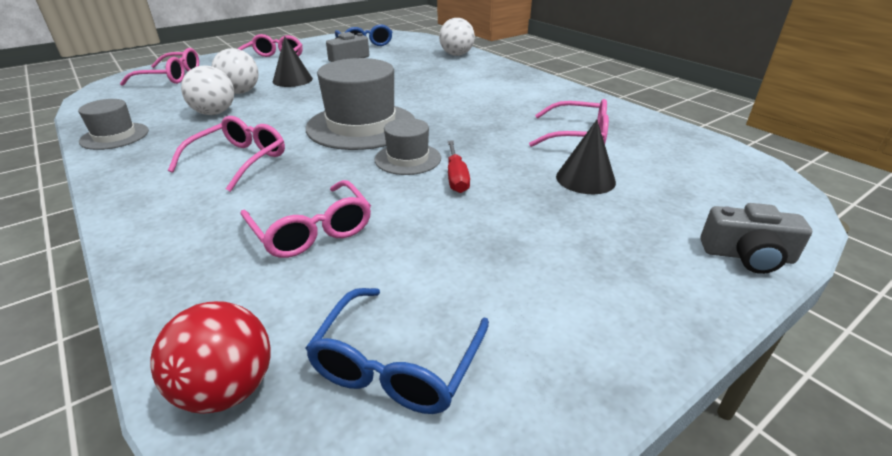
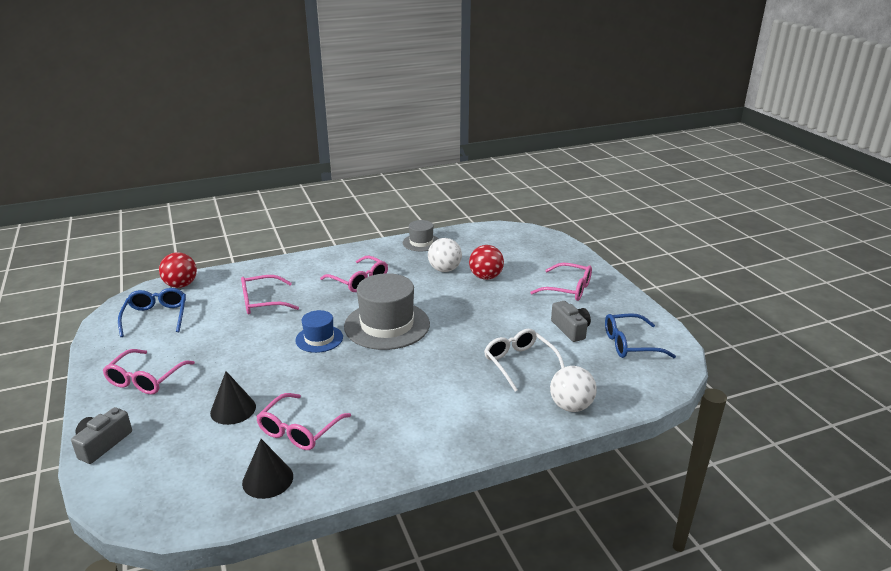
camera: 105 degrees right, 5 degrees down
(171, 77) = (534, 249): pink glasses -> pink glasses (145, 379)
(240, 92) = (486, 277): white ball -> red ball
(292, 80) = (508, 298): black cone -> black cone (267, 479)
(397, 364) = (156, 317): blue glasses -> blue glasses turned 45 degrees clockwise
(408, 159) = (319, 339): grey hat -> blue hat
(409, 70) = (519, 363): none -> white glasses
(456, 178) = (278, 354): red screwdriver -> none

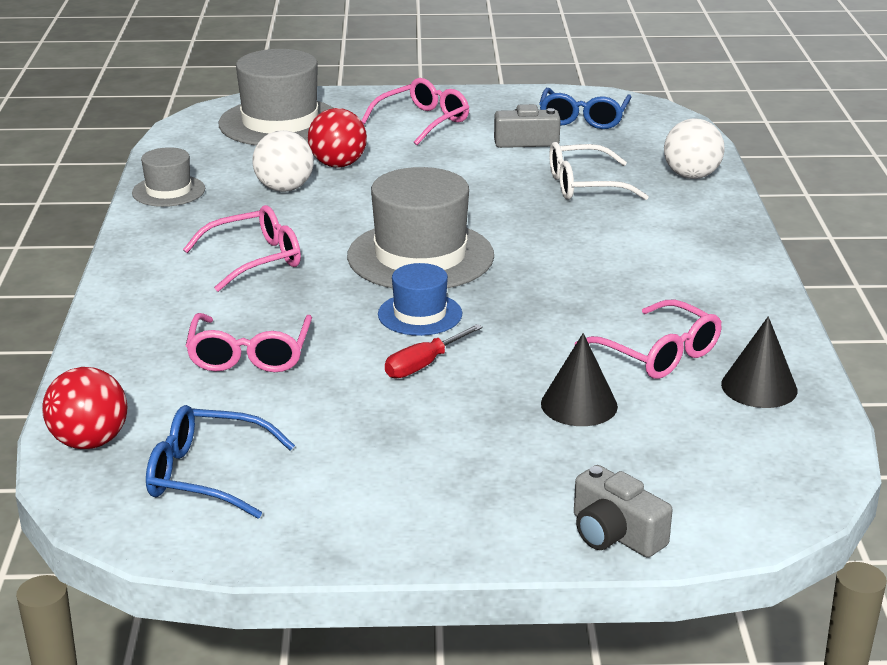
camera: 70 degrees left, 0 degrees up
(145, 379) = (437, 489): pink glasses -> none
(264, 351) = (423, 365): none -> red screwdriver
(526, 249) = (280, 123): none -> grey hat

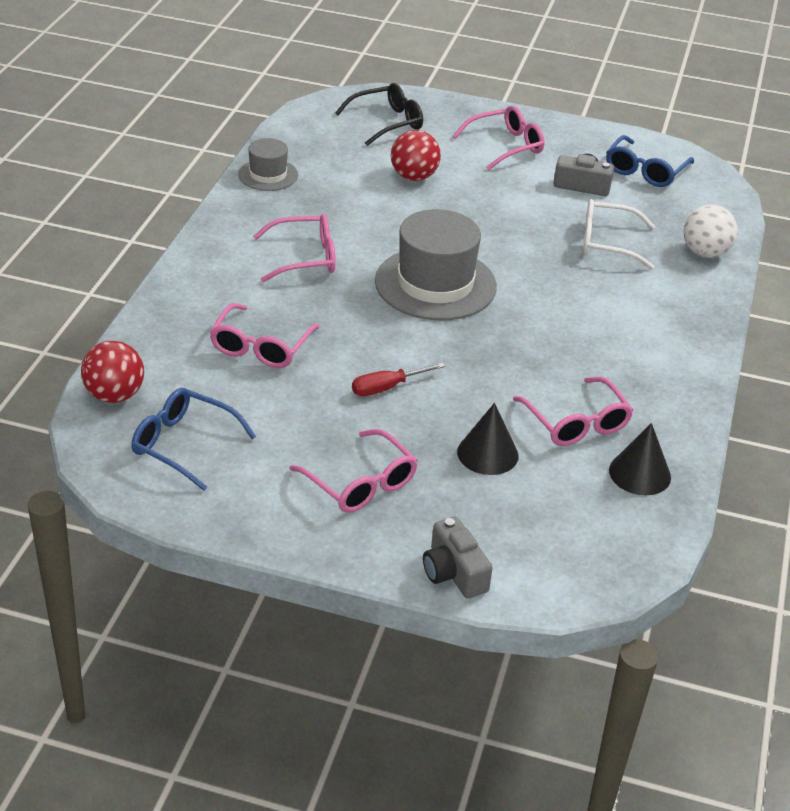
camera: 15 degrees right, 10 degrees up
(280, 123) = (387, 122): grey hat -> black glasses
(284, 188) = (359, 192): white ball -> none
(420, 314) = (407, 340): blue hat -> none
(449, 467) = (360, 483): none -> pink glasses

